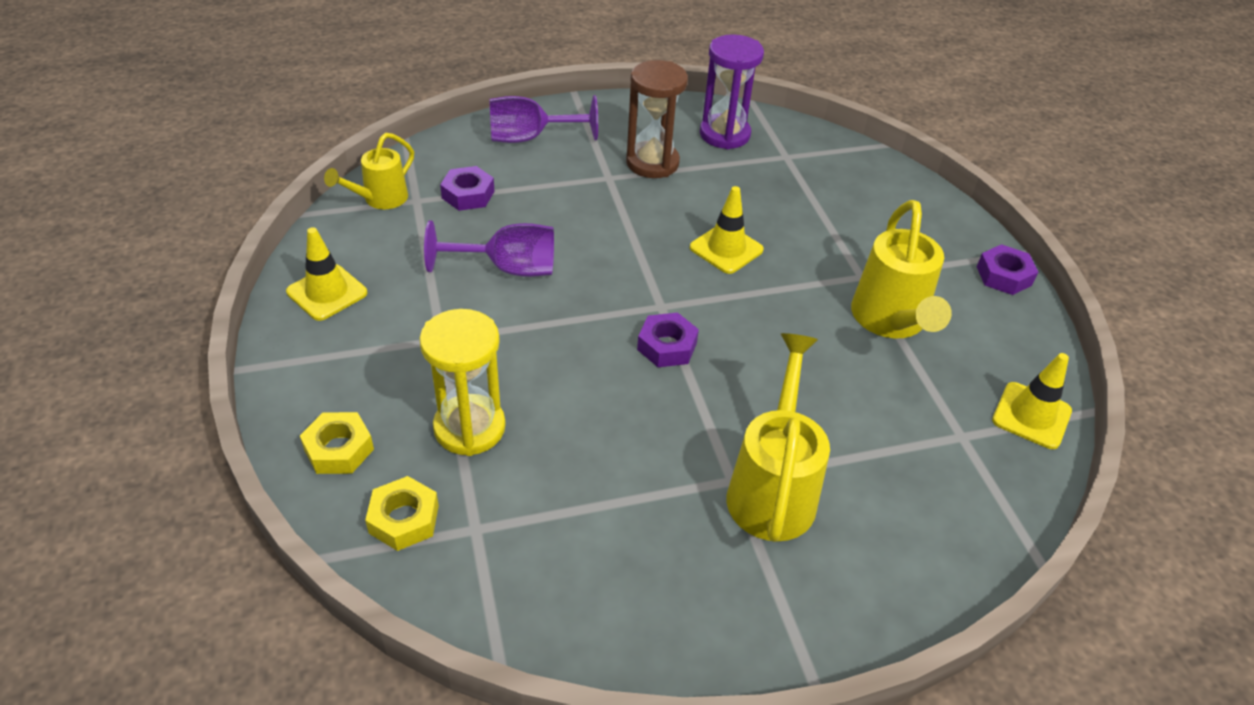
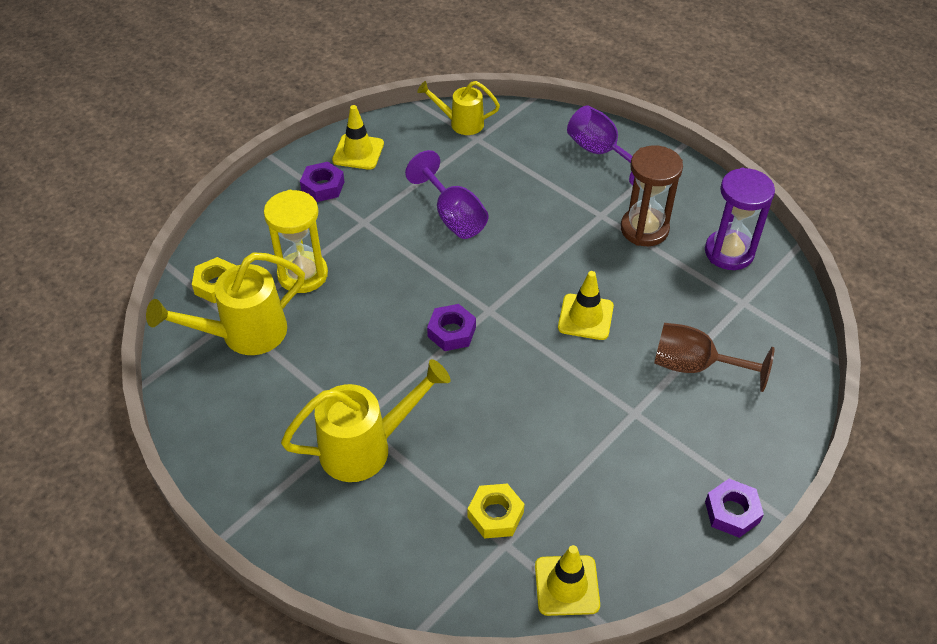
camera: 60 degrees right, 5 degrees up
(339, 449) = (245, 230): yellow nut -> yellow nut (495, 515)
(468, 194) = (507, 158): purple nut -> purple nut (323, 186)
(835, 216) = (694, 366): none -> brown goblet
(890, 321) = (596, 451): yellow watering can -> yellow watering can (244, 334)

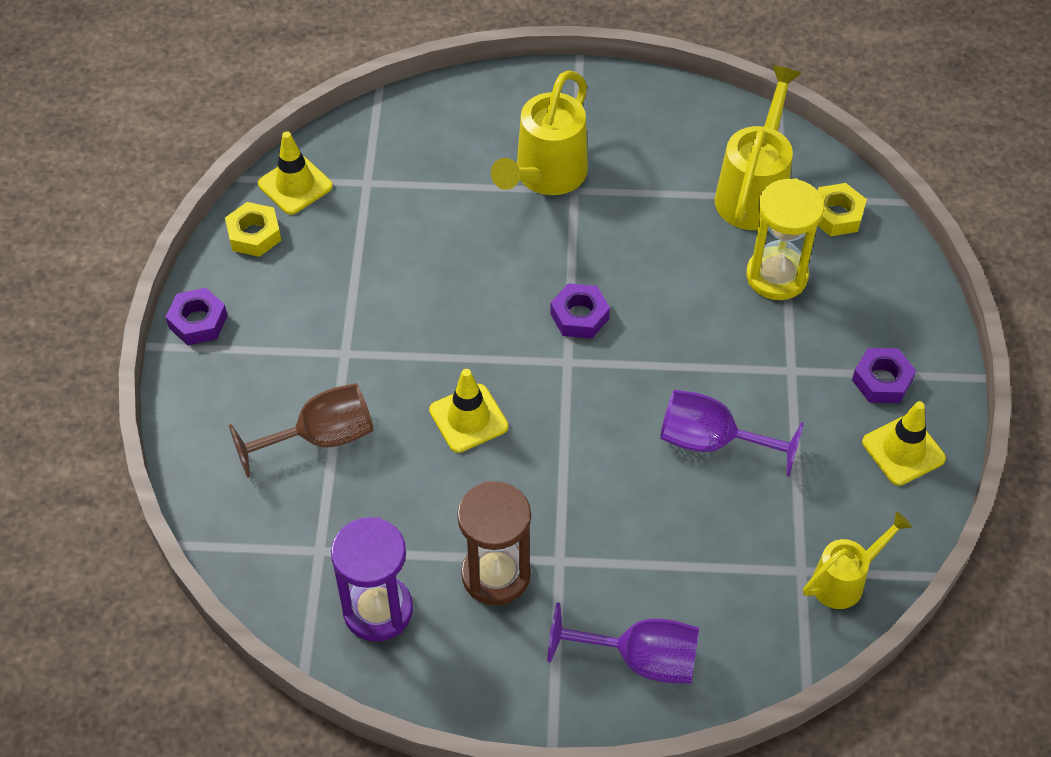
camera: 140 degrees right, 5 degrees up
(495, 515) = (393, 196): yellow nut -> yellow nut (254, 235)

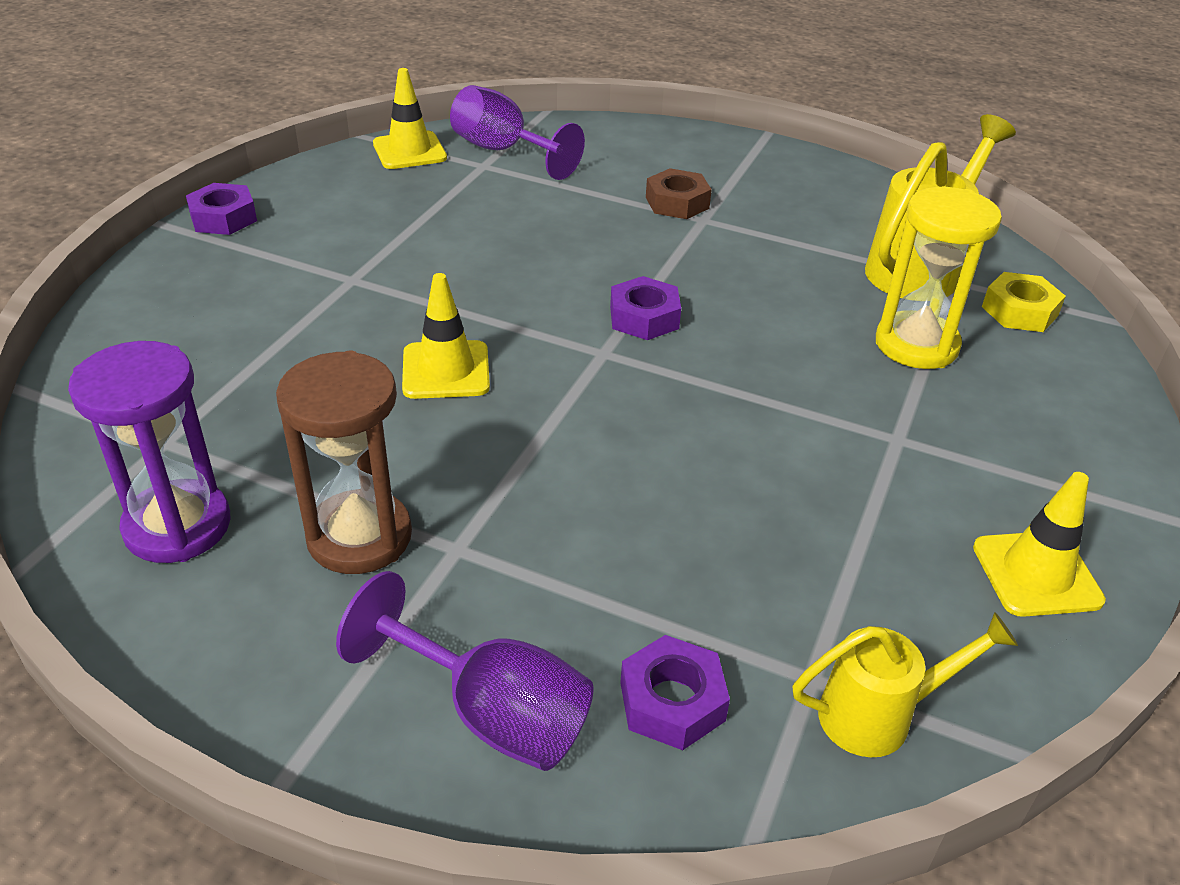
camera: 20 degrees right, 15 degrees down
(254, 235) = (338, 173): yellow nut -> none
(321, 438) = (262, 340): brown goblet -> none
(545, 176) = (677, 203): yellow watering can -> brown nut
(711, 442) = (748, 481): purple goblet -> purple goblet (503, 151)
(882, 380) = (1028, 484): purple nut -> purple nut (672, 701)

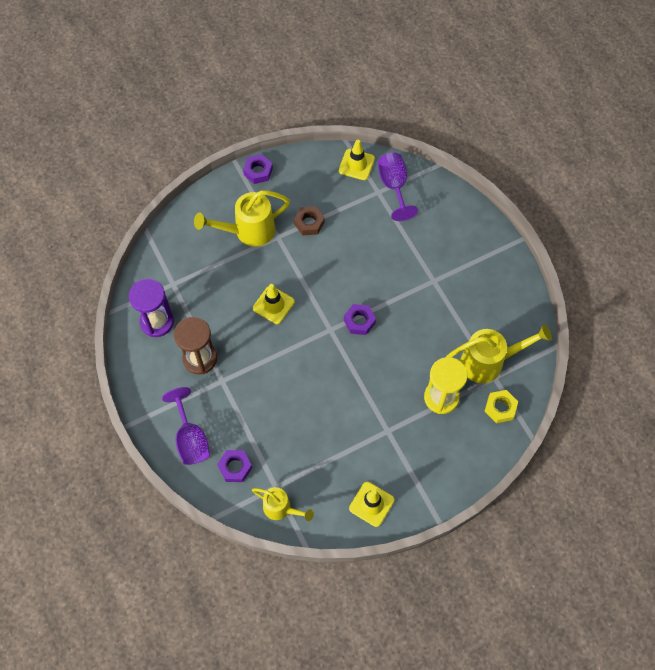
camera: 40 degrees right, 25 degrees up
(280, 295) = (248, 231): none -> yellow watering can
(677, 203) = (433, 264): brown nut -> brown nut (309, 223)

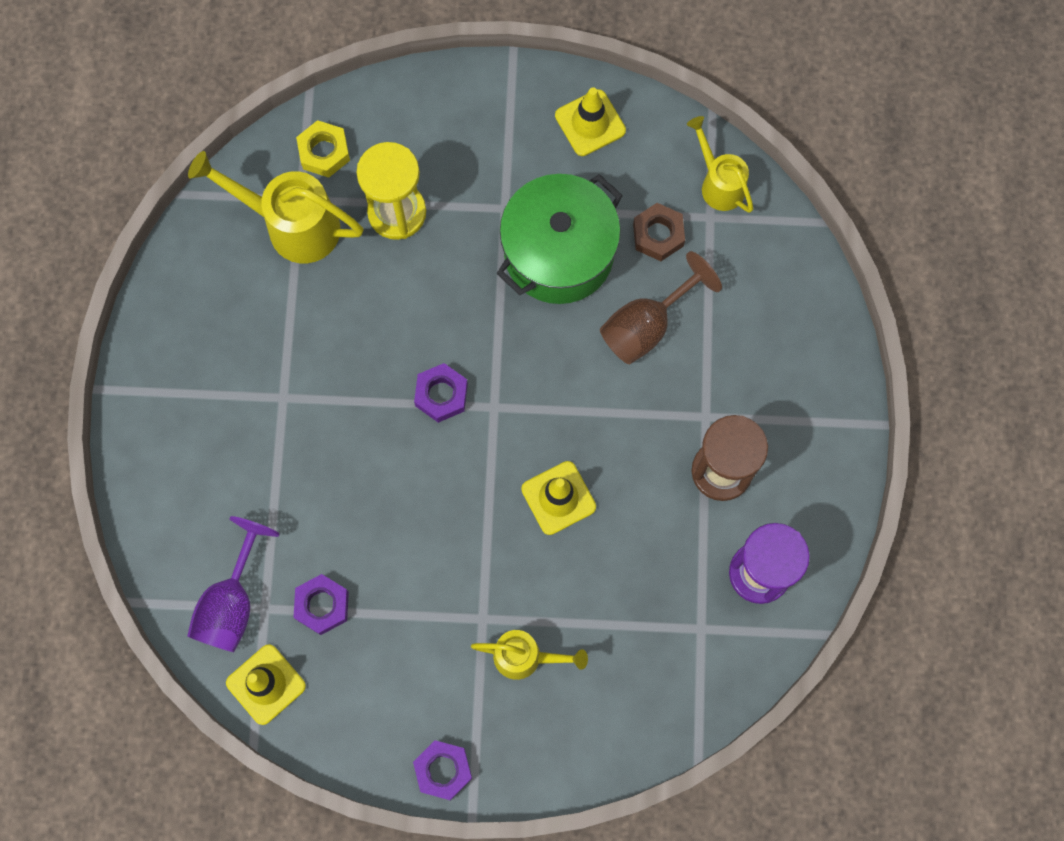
camera: 150 degrees left, 10 degrees up
(191, 439) = (797, 351): purple goblet -> none
(235, 467) = (753, 275): purple nut -> purple nut (322, 605)
(248, 231) = (525, 657): yellow watering can -> yellow watering can, size x0.62
(277, 409) = (646, 325): none -> brown goblet
(309, 223) = (416, 614): brown nut -> brown nut (658, 235)
(345, 422) = (559, 253): none -> green pot

